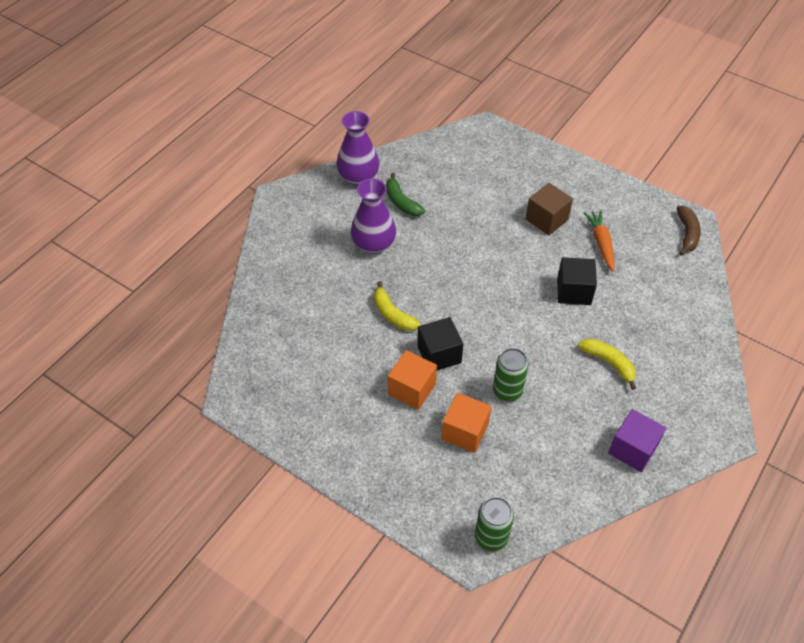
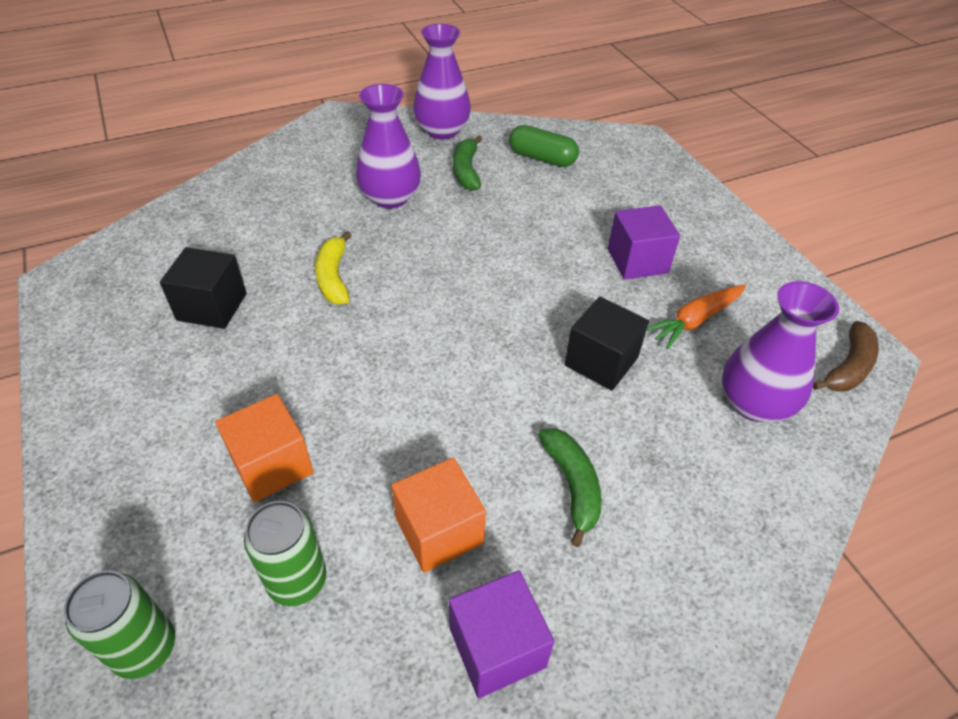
camera: 30 degrees right, 5 degrees down
(412, 389) = (263, 373): orange cube -> orange cube (439, 530)
(438, 170) = (542, 158): none -> green capsule
(439, 354) = (341, 349): black cube -> black cube (212, 307)
(507, 391) = (384, 443): green can -> green can (297, 581)
(546, 219) = (637, 261): brown cube -> purple cube
(601, 243) = (695, 320): orange carrot -> orange carrot turned 150 degrees counterclockwise
(609, 363) = (572, 485): yellow banana -> green banana
(658, 277) = (754, 403): none -> purple vase

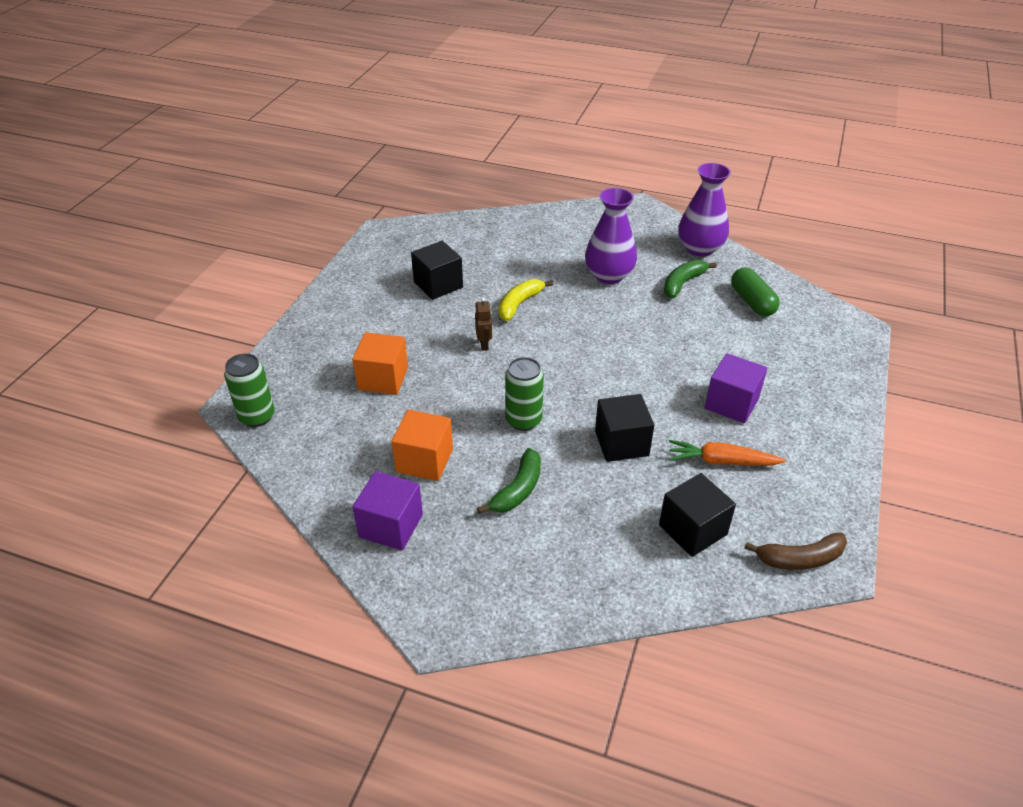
camera: 45 degrees right, 5 degrees down
(297, 581) = (339, 435): green can -> green can (523, 420)
(347, 345) = (484, 344): none -> brown robot
(754, 403) = (692, 530): purple vase -> black cube

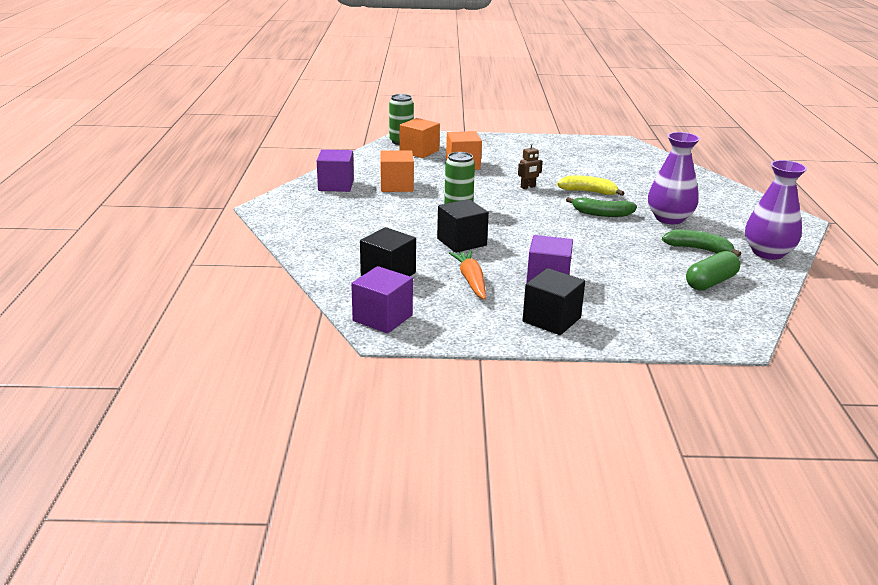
camera: 70 degrees right, 15 degrees down
(308, 407) = (419, 151): none -> orange cube
(438, 285) = (580, 165): black cube -> black cube (551, 320)
(518, 489) = (389, 214): green banana -> green banana (602, 214)
(800, 559) = (382, 318): brown banana -> purple cube

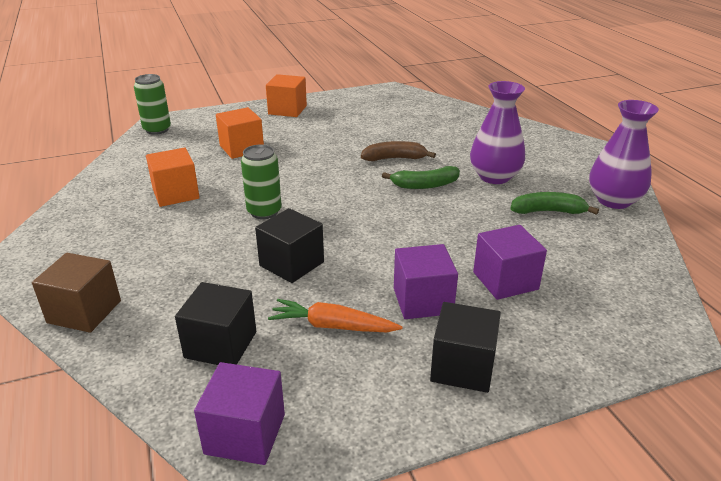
camera: 20 degrees left, 5 degrees up
(306, 240) = (84, 311): none -> brown cube
(336, 185) = (97, 208): purple cube -> purple cube (505, 280)
(419, 151) = (183, 139): orange cube -> orange cube (287, 110)
(471, 280) = (333, 326): orange carrot -> orange carrot turned 45 degrees counterclockwise
(528, 187) = (328, 165): brown robot -> none
(588, 192) = (394, 158): yellow banana -> brown banana
(710, 282) = (591, 256): green capsule -> none

